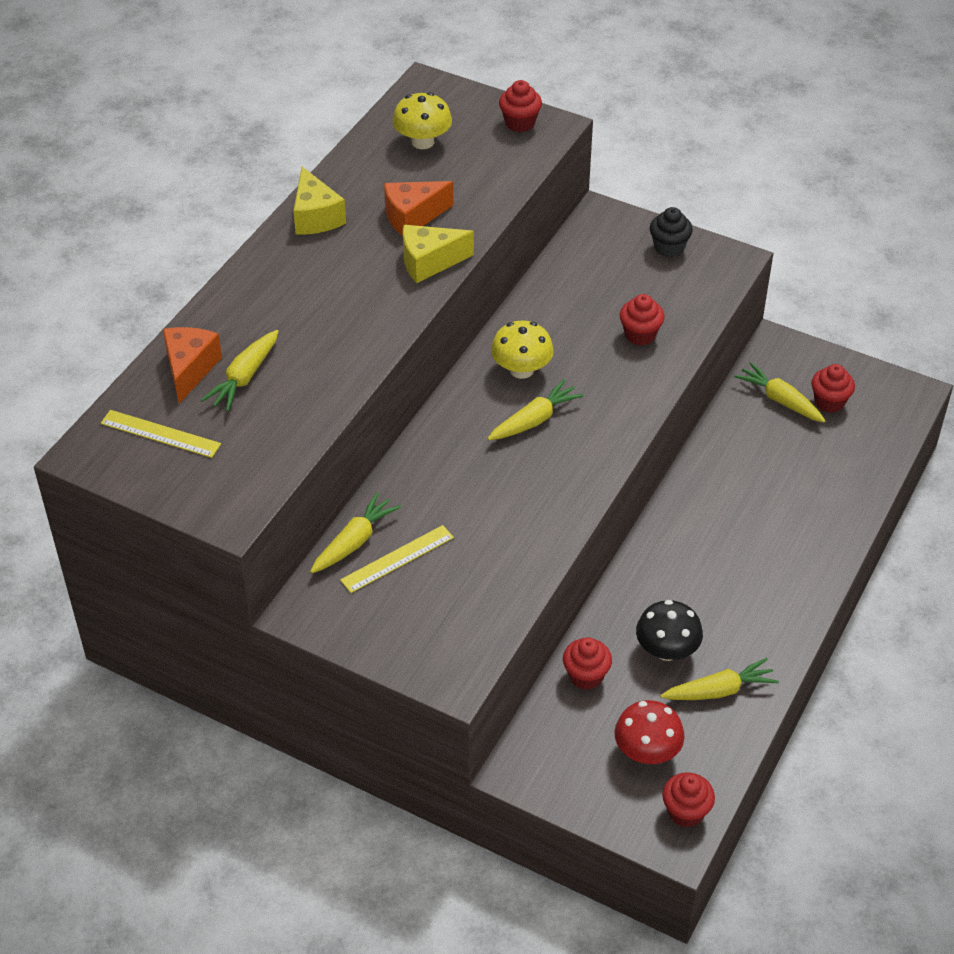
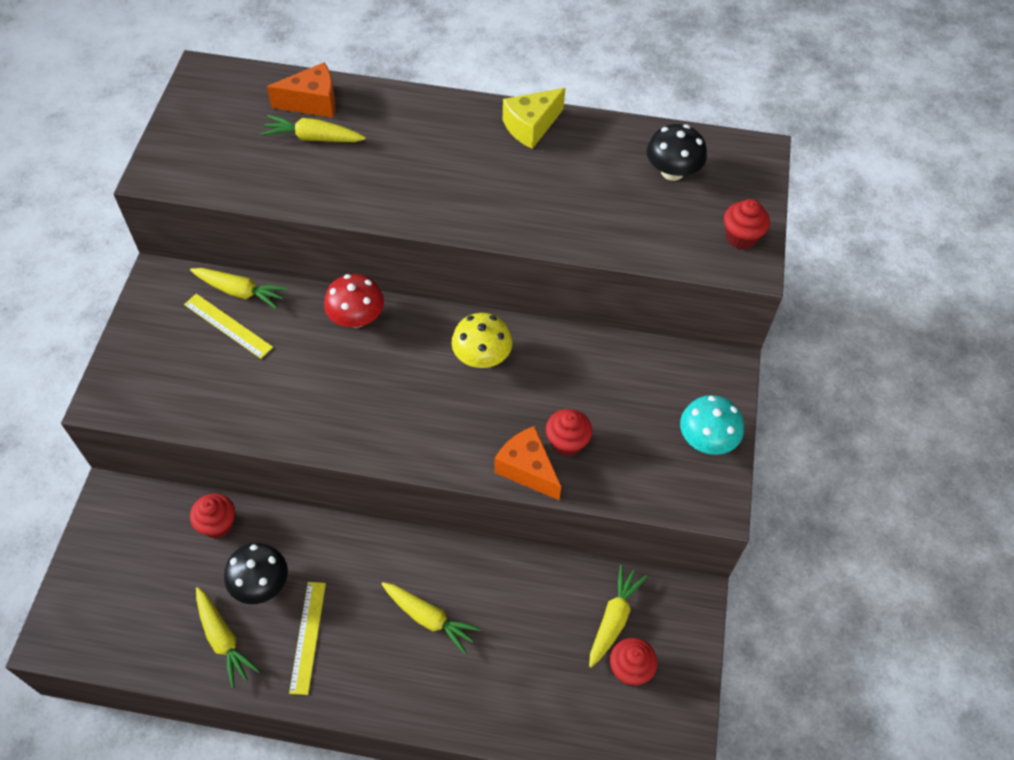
camera: 70 degrees right, 10 degrees up
(160, 433) = (235, 107): yellow ruler -> yellow ruler (308, 637)
(412, 217) = (561, 192): orange cheese -> orange cheese (527, 469)
(422, 142) = (672, 172): yellow mushroom -> black mushroom
(429, 262) = (504, 220): yellow cheese -> none
(534, 420) = (420, 383): yellow carrot -> yellow carrot (429, 618)
(647, 751) = (144, 593): red mushroom -> red mushroom (356, 318)
(669, 248) = (706, 440): black cupcake -> turquoise mushroom
(685, 812) = (84, 640): red cupcake -> none

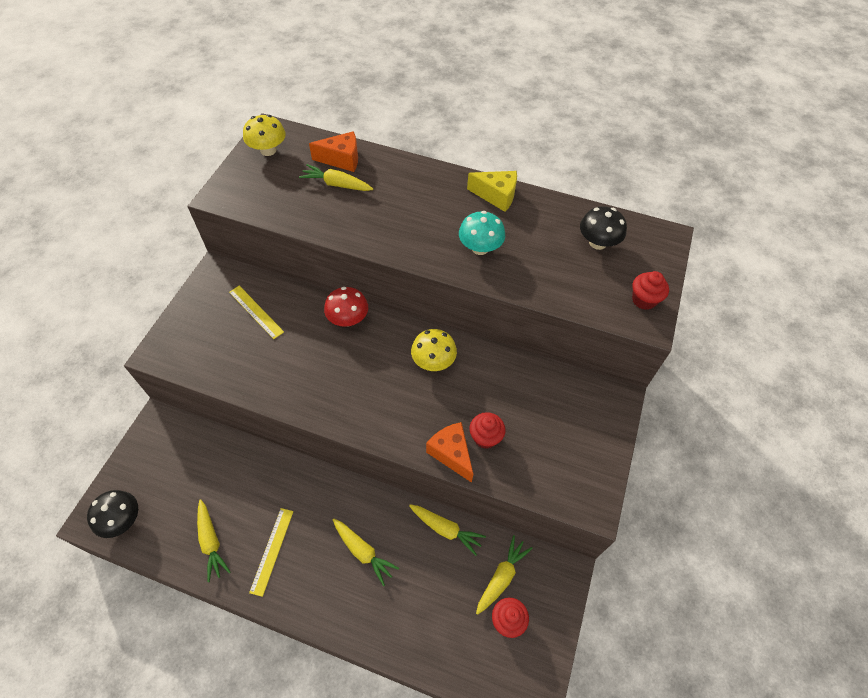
camera: 10 degrees right, 0 degrees up
(207, 102) = (268, 150): none -> yellow mushroom
(218, 524) = (226, 454): red cupcake -> none
(240, 292) = (270, 288): yellow carrot -> yellow carrot (445, 529)
(261, 584) = (247, 504): black mushroom -> black mushroom (122, 520)
(531, 126) = (496, 196): yellow cheese -> yellow cheese turned 135 degrees counterclockwise
(706, 440) = (593, 452): turquoise mushroom -> turquoise mushroom (480, 248)

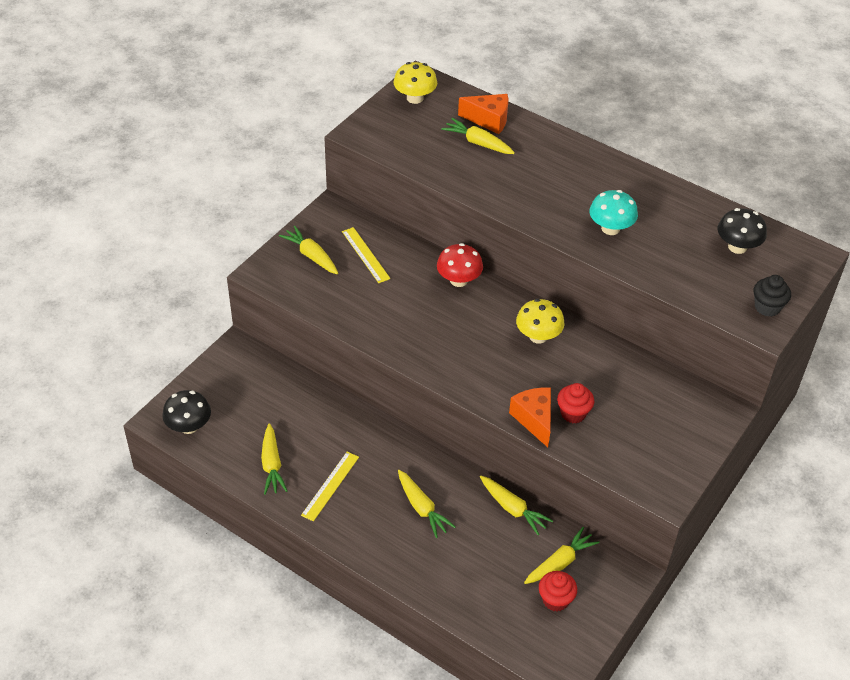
camera: 15 degrees right, 10 degrees down
(204, 324) = (311, 256): none -> yellow carrot
(496, 196) = (643, 184): yellow cheese -> none
(644, 300) = (767, 307): red cupcake -> black cupcake

